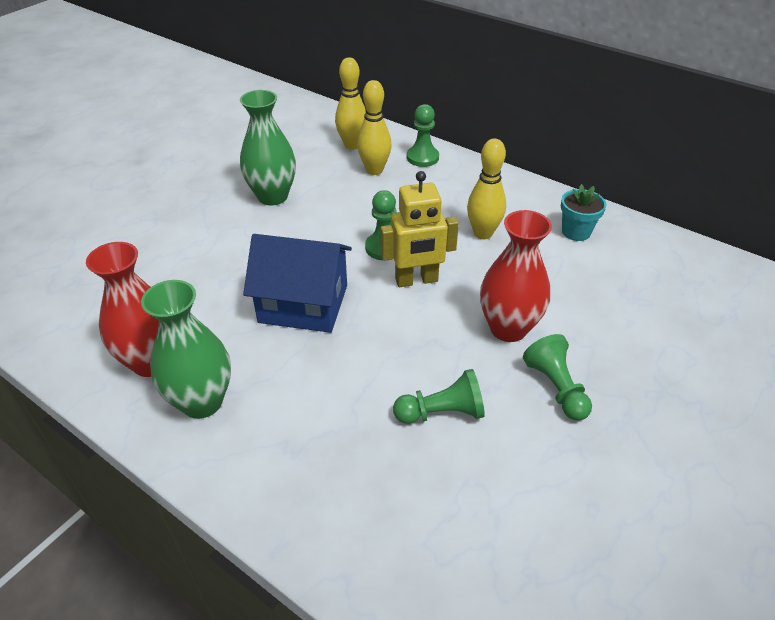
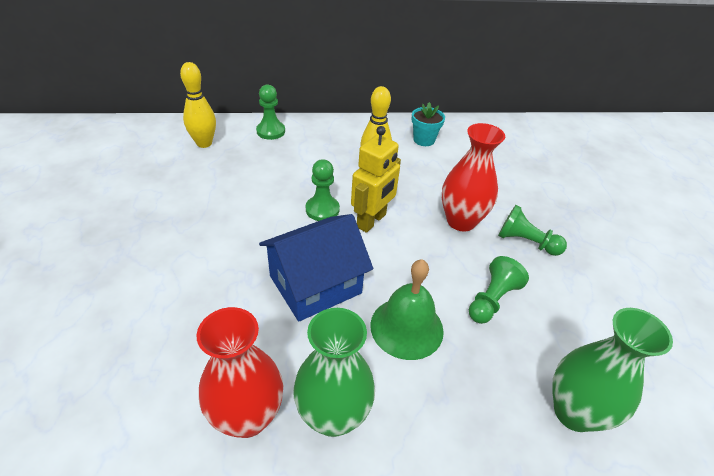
camera: 45 degrees left, 0 degrees up
(272, 196) = (184, 214): green vase -> green vase (574, 412)
(334, 382) = (406, 327): none -> green bell
(374, 170) = (245, 155): yellow bowling pin -> none

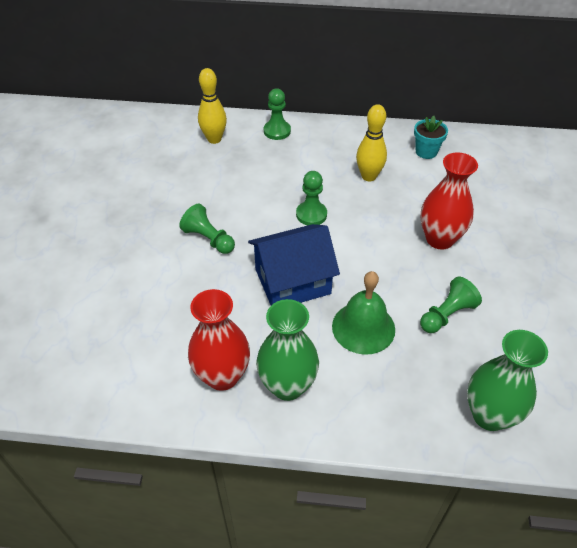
camera: 15 degrees right, 5 degrees up
(371, 221) = (354, 230): yellow robot -> none
(526, 242) = (497, 266): green pawn -> green pawn (209, 239)

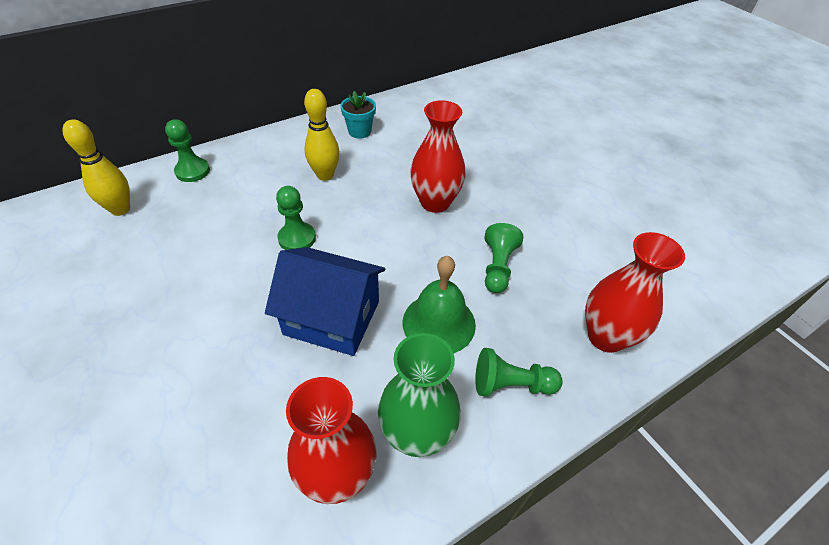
camera: 40 degrees left, 0 degrees up
(209, 239) = (197, 324): green pawn -> green pawn (511, 384)
(292, 281) = (332, 317): blue house -> blue house turned 75 degrees clockwise
(489, 415) = (606, 337): green vase -> red vase

